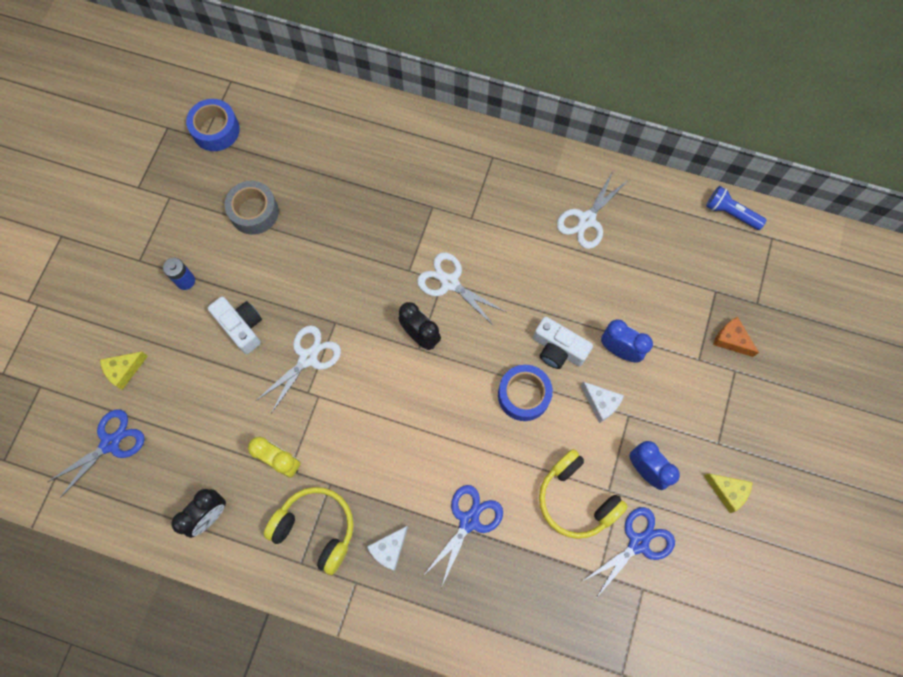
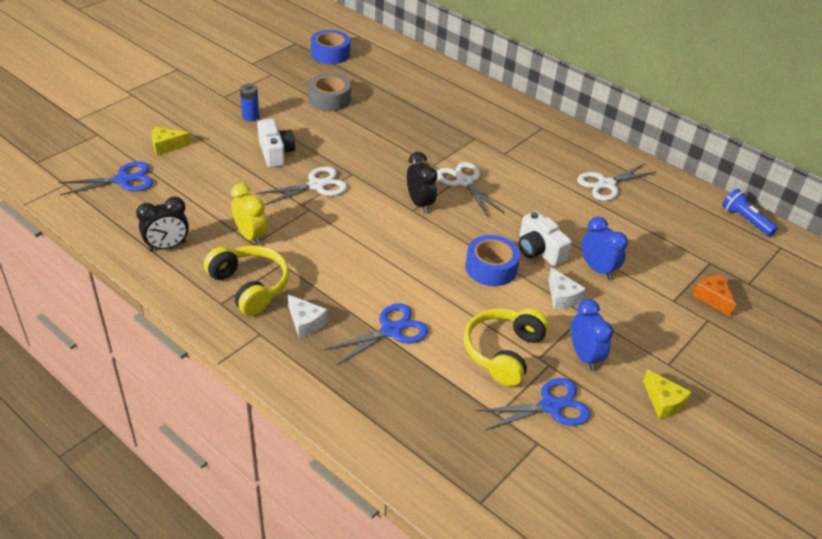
camera: 20 degrees right, 30 degrees down
(389, 549) = (305, 322): white cheese -> white cheese turned 105 degrees counterclockwise
(576, 499) = (503, 352): yellow headphones -> yellow headphones turned 45 degrees clockwise

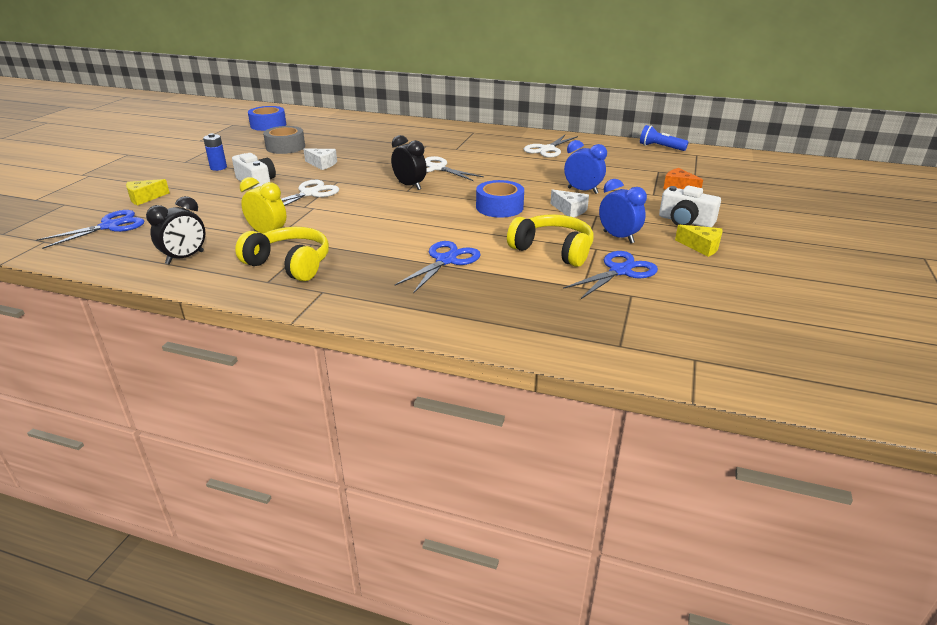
camera: 20 degrees left, 10 degrees down
(305, 322) = (362, 274): white cheese -> white cheese (322, 164)
(503, 352) = (553, 250): yellow headphones -> yellow headphones turned 120 degrees clockwise
(539, 250) = (529, 190): white camera -> white camera (685, 221)

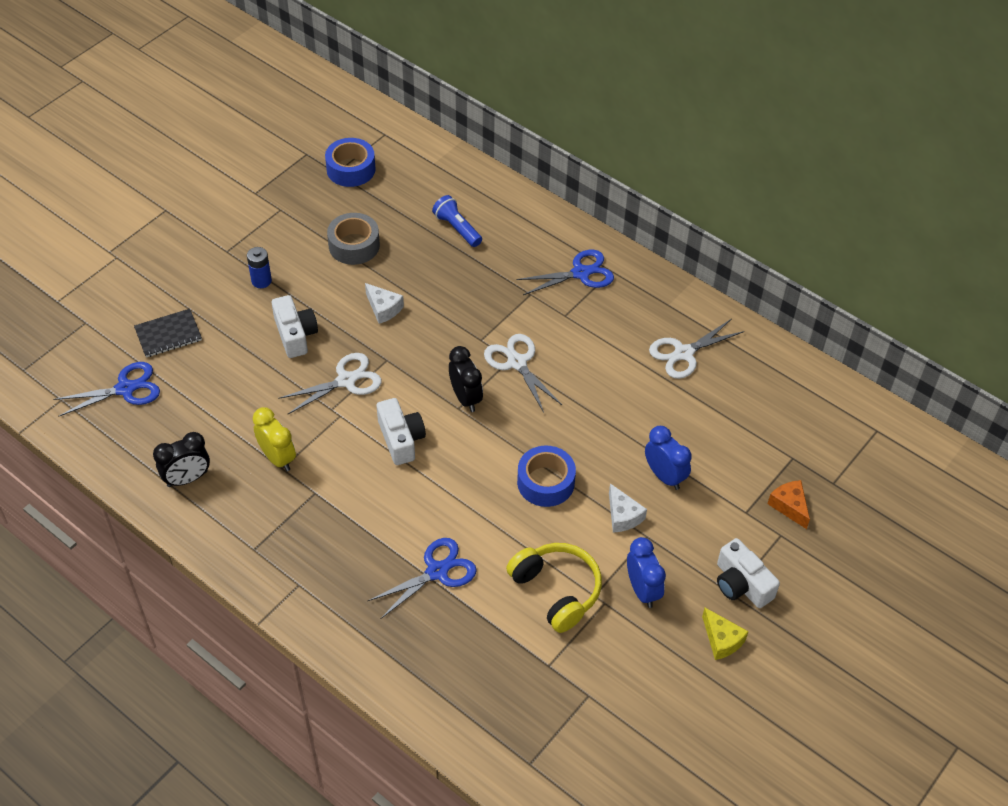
camera: 20 degrees right, 20 degrees up
(145, 198) = (168, 334): yellow cheese -> black notebook
(290, 264) = (282, 525): yellow headphones -> none
(370, 209) = (401, 439): none -> white camera
(620, 271) = (603, 652): blue scissors -> blue scissors (581, 273)
(660, 147) = (841, 395): blue flashlight -> blue flashlight (457, 228)

